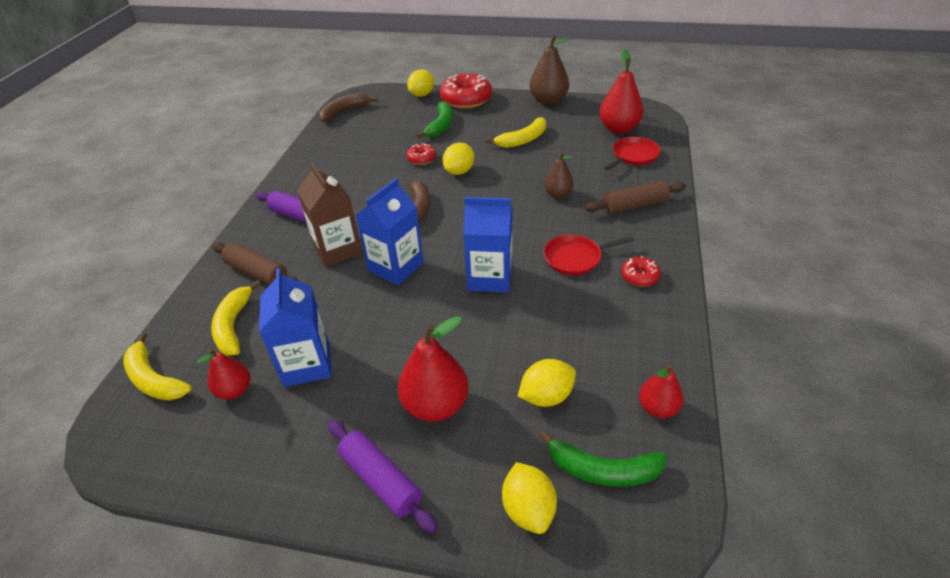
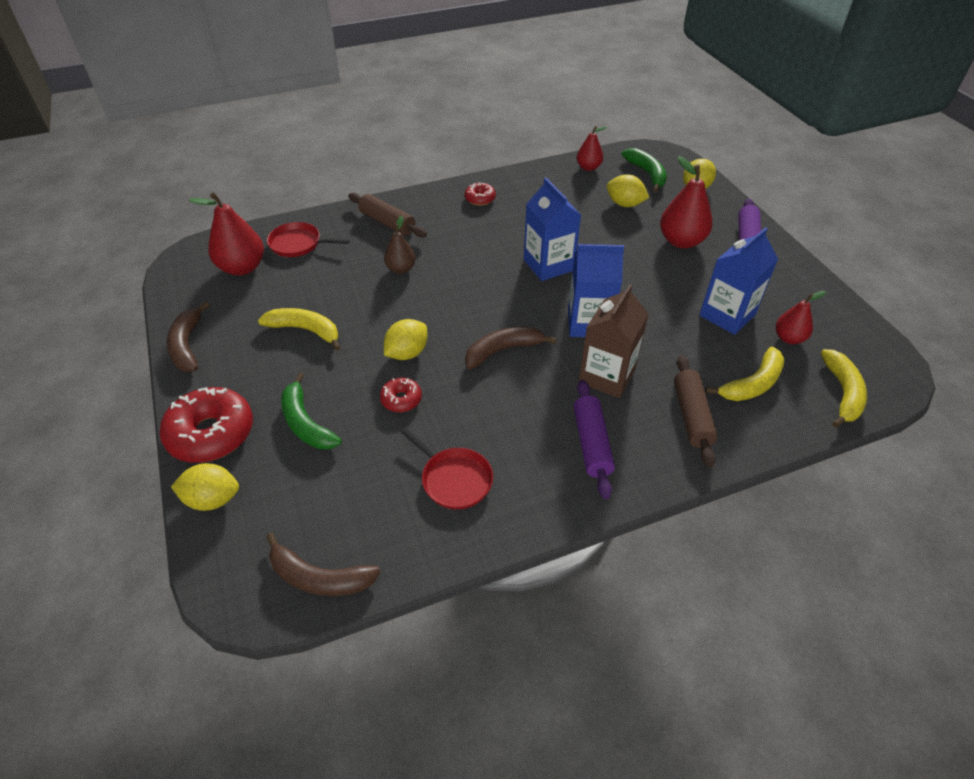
camera: 125 degrees left, 5 degrees up
(440, 125) = (306, 423): green banana -> green banana turned 105 degrees counterclockwise
(459, 171) = (407, 353): yellow lemon -> yellow lemon turned 45 degrees counterclockwise
(548, 101) = (187, 345): brown pear -> brown banana
(575, 258) = (485, 232): red pan -> red pan (454, 479)

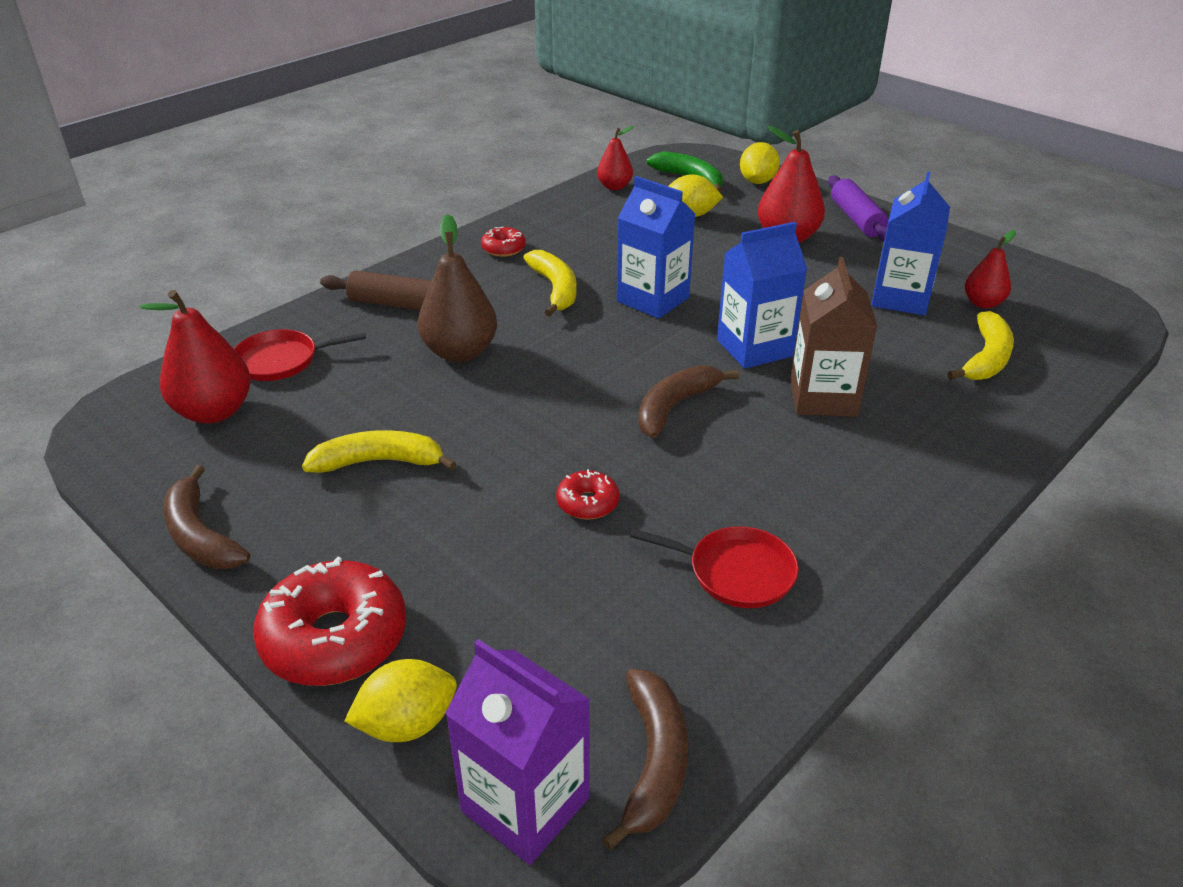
camera: 25 degrees left, 10 degrees down
(237, 571) = (525, 804): none -> purple carton
(306, 423) = (474, 576): green banana -> none
(320, 577) = (654, 761): brown banana -> brown banana turned 75 degrees counterclockwise
(401, 269) = (460, 352): brown pear -> brown pear, size x1.67
(407, 353) = (550, 447): yellow lemon -> none
(592, 443) = (867, 474): purple rolling pin -> none
(692, 416) = (952, 410): brown rolling pin -> none
(842, 392) = (1080, 340): yellow banana -> yellow banana (555, 289)

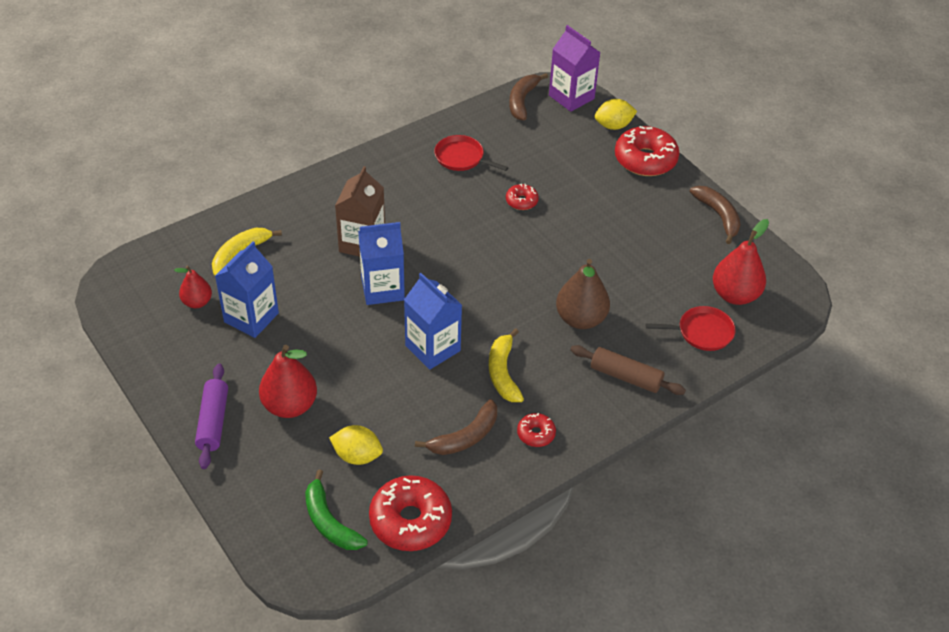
camera: 170 degrees left, 10 degrees up
(379, 462) = (631, 243): yellow banana -> none
(614, 187) = (410, 520): red pear -> red donut
(674, 407) = (454, 251): brown banana -> brown banana (465, 437)
(757, 181) = (265, 503): yellow lemon -> none

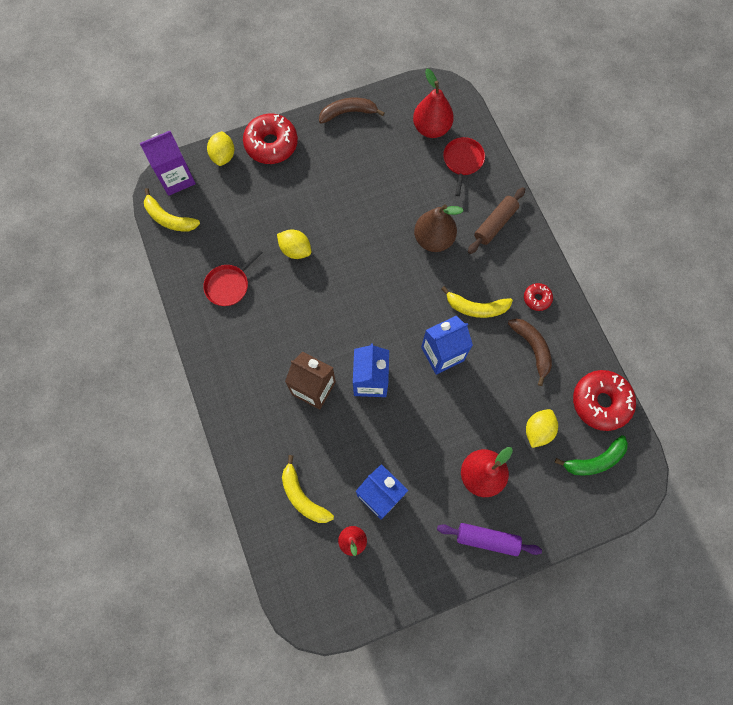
camera: 75 degrees left, 25 degrees up
(521, 201) = (295, 250): red donut -> yellow lemon
(522, 101) = (169, 218): brown banana -> yellow banana

